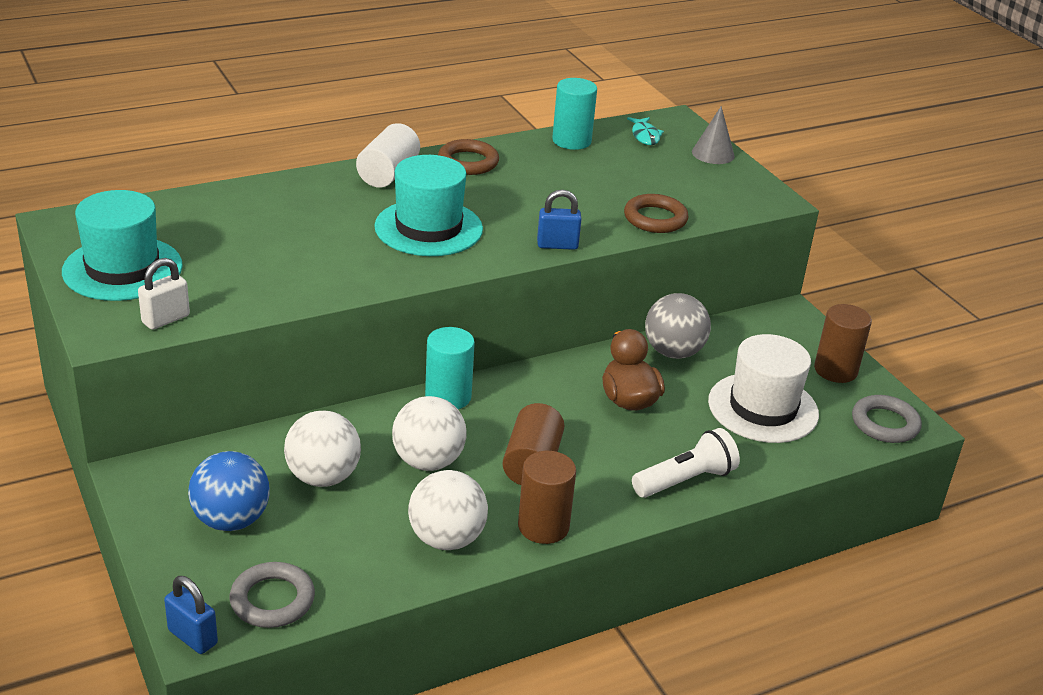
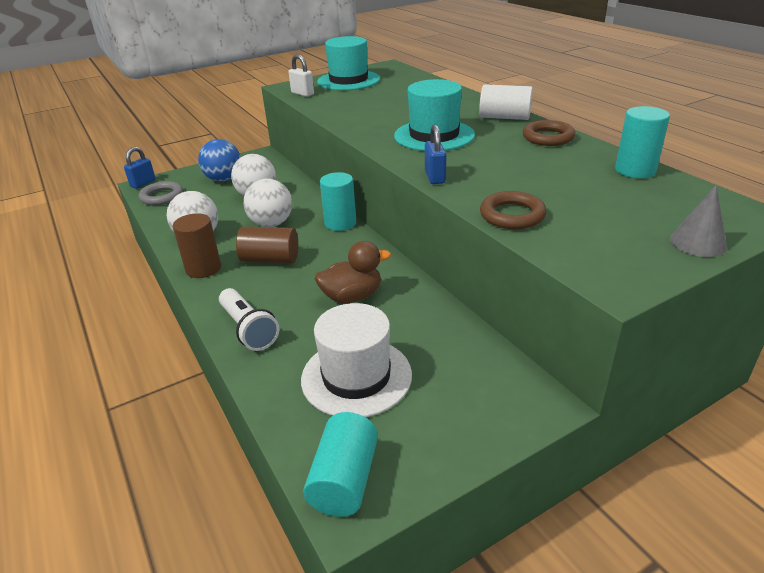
camera: 90 degrees right, 0 degrees up
(645, 136) = (692, 203): turquoise fish -> none
(673, 352) = (431, 318): grey ball -> none
(835, 370) = (441, 439): brown cylinder -> none
(885, 424) = (344, 480): grey ring -> turquoise cylinder

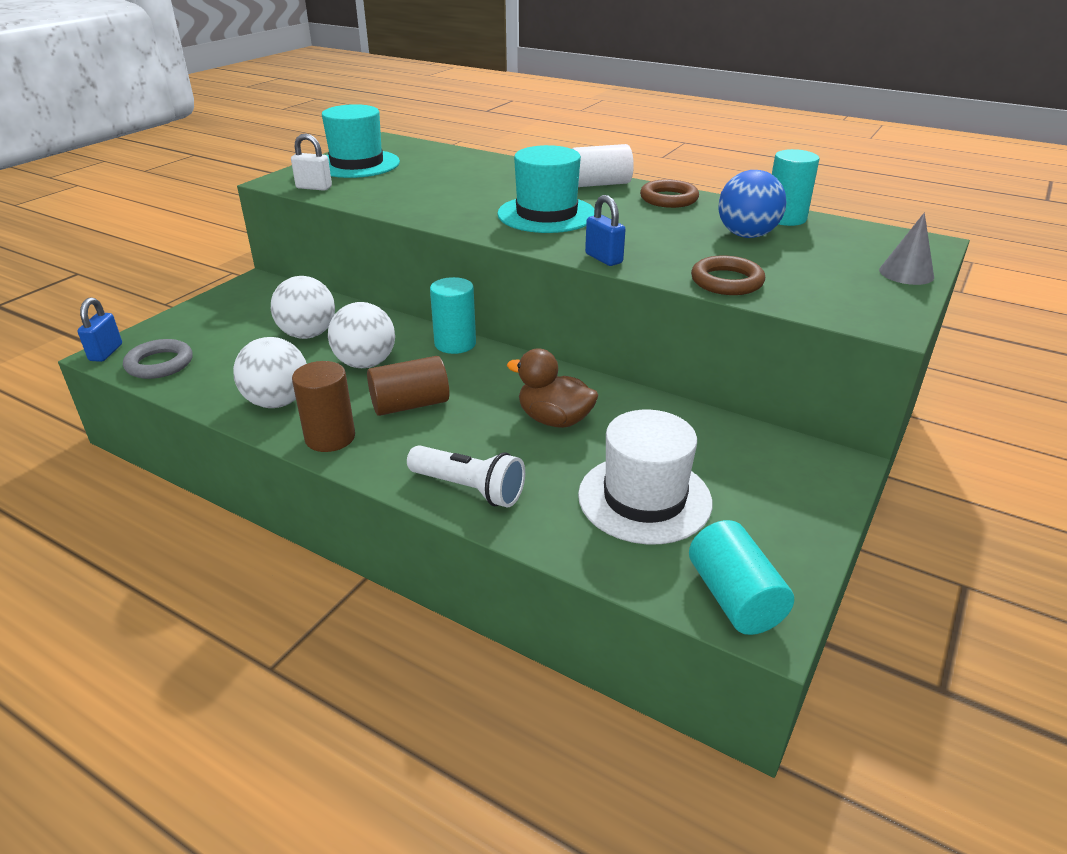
camera: 30 degrees left, 0 degrees up
(224, 179) = (233, 323): blue ball -> blue ball (746, 235)
(352, 297) = (554, 420): brown duck -> brown duck turned 105 degrees counterclockwise

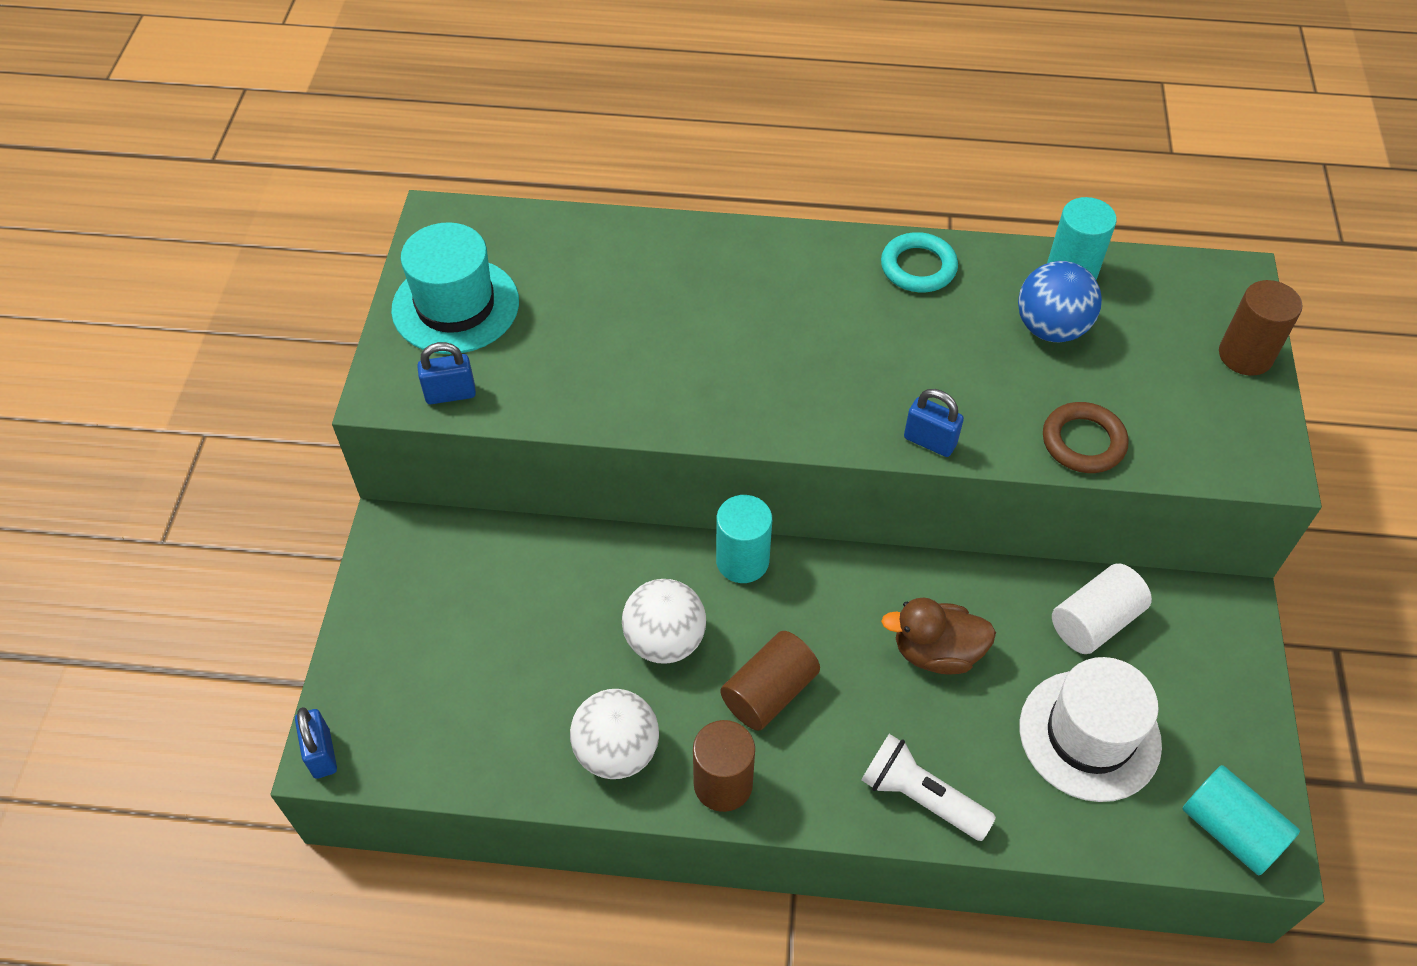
camera: 25 degrees left, 20 degrees up
(159, 364) = (413, 745): grey ring -> none
(308, 334) = (552, 613): white ball -> none
(314, 187) = (450, 394): white padlock -> blue padlock
(469, 489) = (920, 797): white flashlight -> white flashlight turned 150 degrees counterclockwise
(546, 214) = (800, 359): turquoise hat -> none
(599, 184) = (814, 255): white cylinder -> white cylinder (1094, 621)
(668, 199) = (918, 267): brown ring -> turquoise ring
(906, 273) = (1245, 355): grey cone -> brown cylinder

